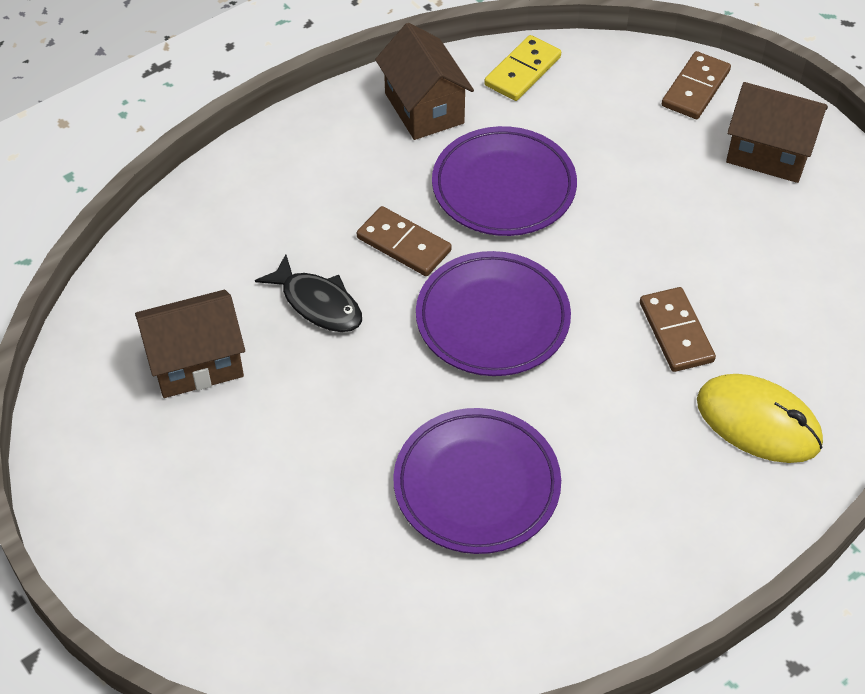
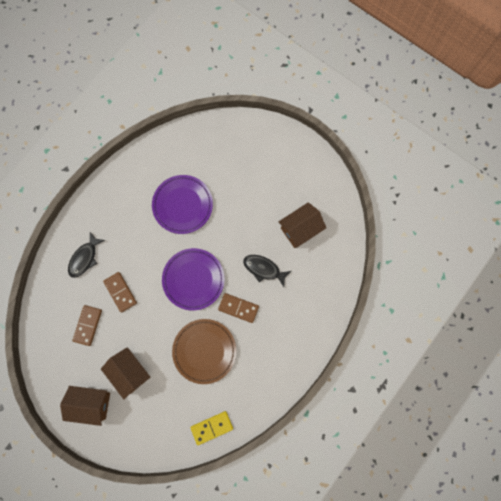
camera: 165 degrees right, 25 degrees up
(424, 108) = (251, 390): brown house -> brown house (130, 372)
(503, 187) = (204, 351): purple plate -> brown plate
(523, 71) = (212, 427): yellow domino -> yellow domino turned 45 degrees clockwise
(695, 88) = (129, 438): brown domino -> brown domino (87, 325)
(758, 422) = (84, 258): yellow mouse -> black fish

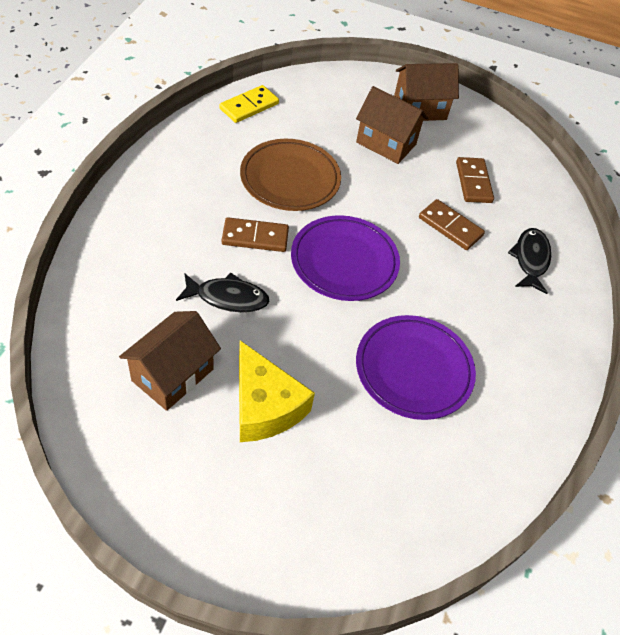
camera: 155 degrees right, 25 degrees down
(261, 203) = (264, 406): none -> yellow cheese

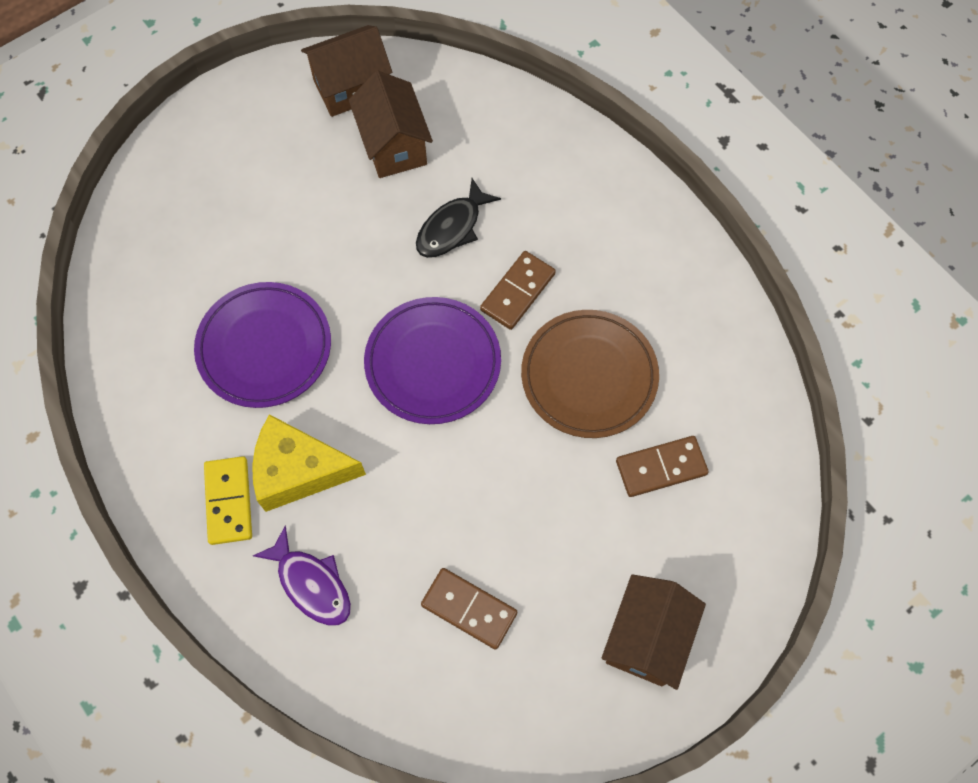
camera: 130 degrees right, 15 degrees up
(249, 106) = (747, 398): yellow domino -> yellow domino (228, 501)
(264, 406) = (315, 200): yellow cheese -> yellow cheese (299, 470)
(386, 143) = (597, 537): brown house -> brown house (351, 87)
(450, 227) = (414, 520): brown domino -> brown domino (661, 467)
(530, 259) = (311, 583): black fish -> purple fish

